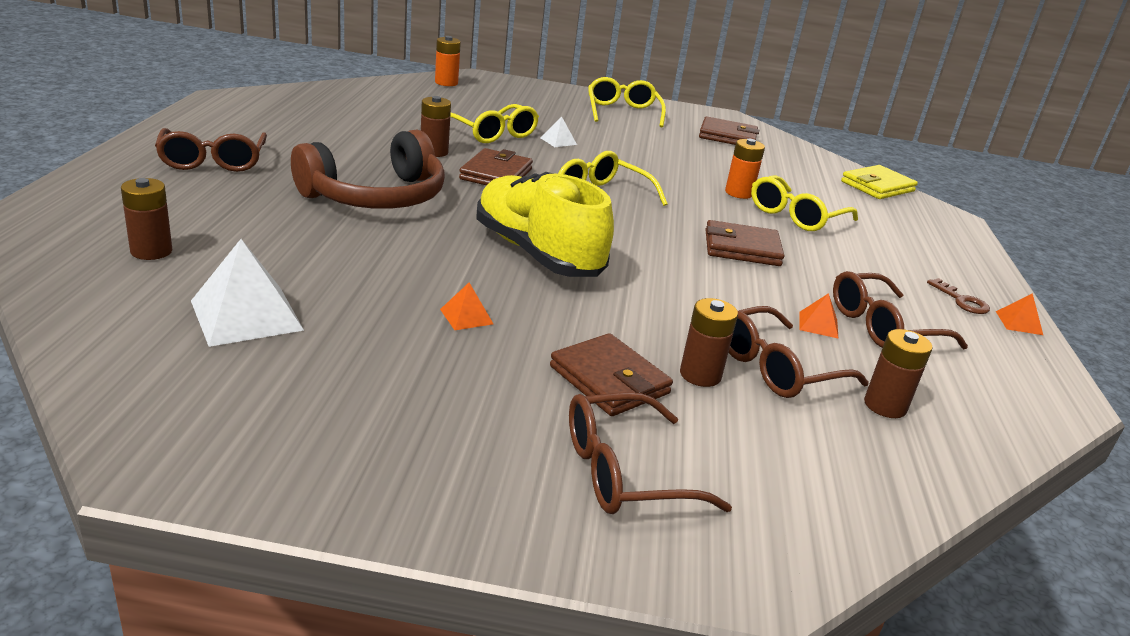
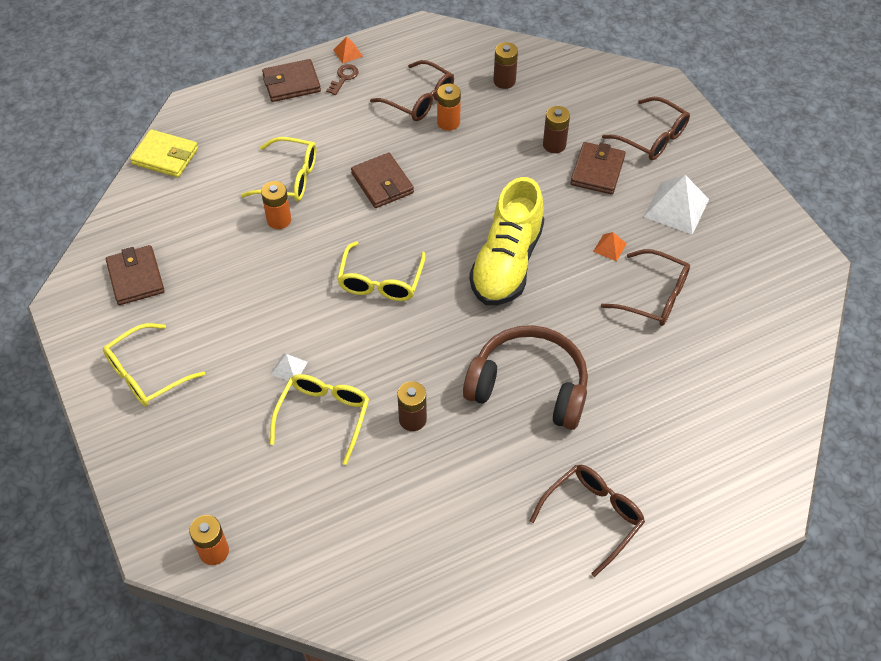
camera: 120 degrees left, 25 degrees up
(151, 251) = (719, 416): brown battery -> none
(246, 315) = (713, 323): white pyramid -> white pyramid (676, 208)
(496, 174) = (410, 357): brown wallet -> brown wallet (291, 83)
(776, 368) = (515, 123): brown glasses -> brown glasses (654, 296)
(818, 325) = (448, 122): orange pyramid -> orange battery

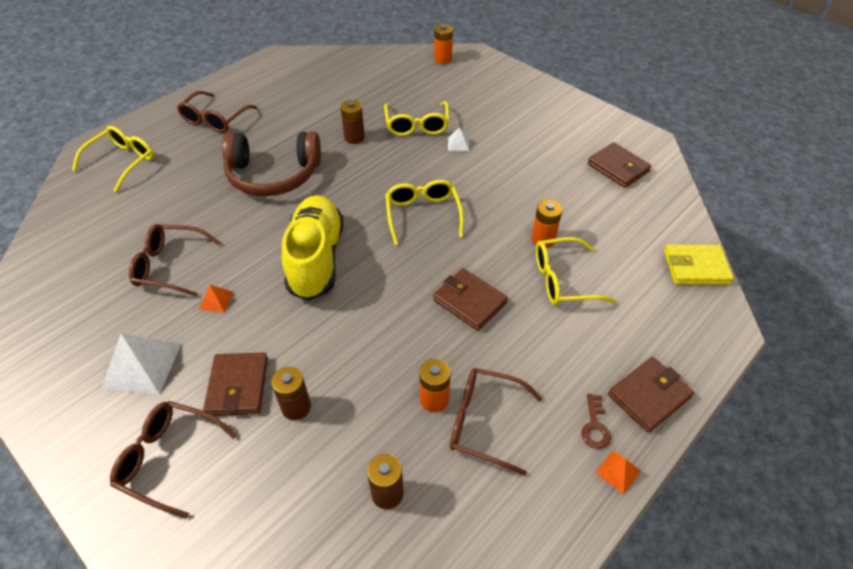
camera: 160 degrees right, 5 degrees down
(146, 374) = (553, 118): yellow glasses -> yellow glasses (122, 162)

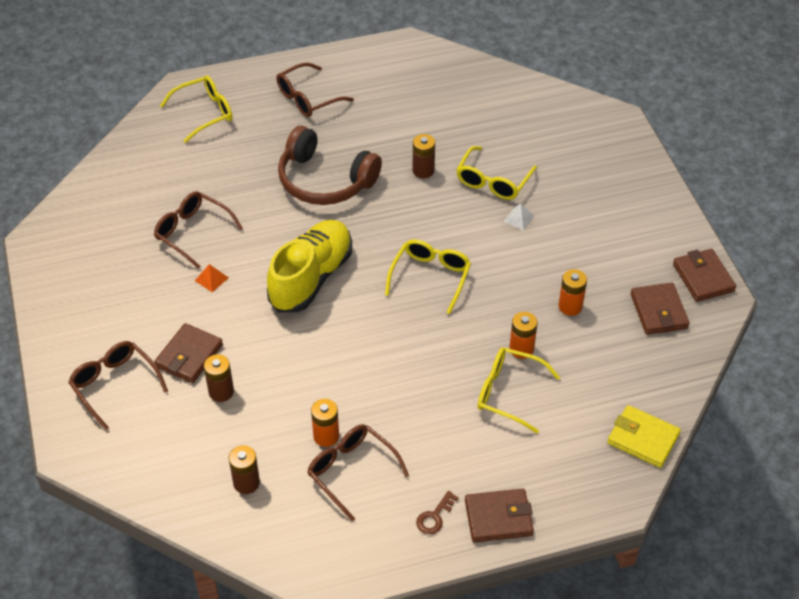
camera: 30 degrees right, 0 degrees up
(142, 365) = (131, 307): white pyramid -> none
(442, 59) = (578, 112): orange battery -> orange battery (570, 306)
(469, 301) = (412, 373): brown wallet -> brown wallet (703, 278)
(618, 472) = (424, 555): orange pyramid -> none

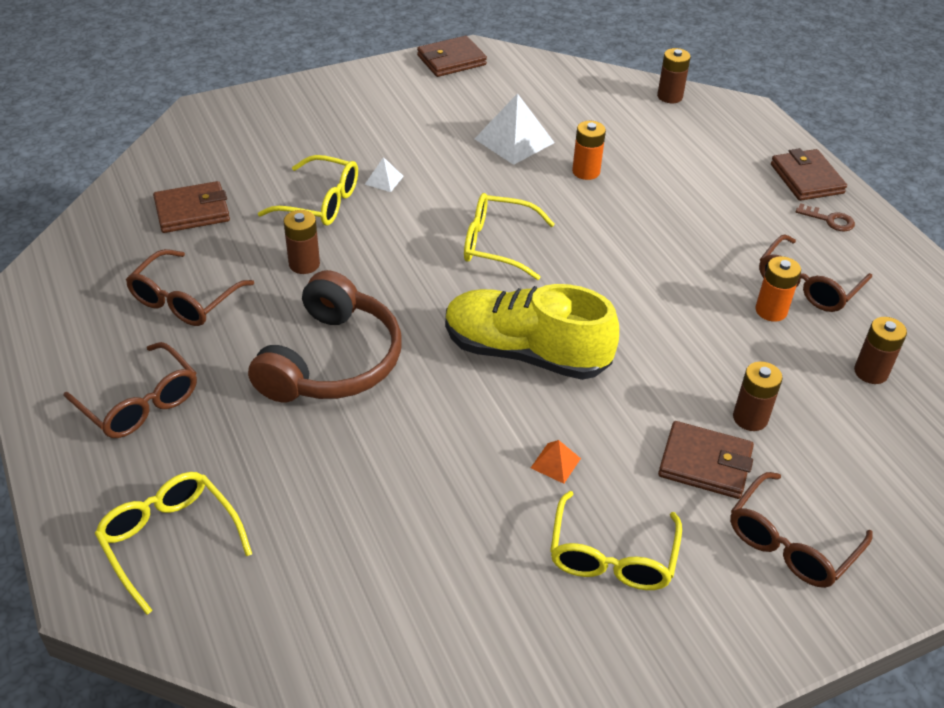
camera: 100 degrees left, 5 degrees down
(192, 232) = (464, 504): brown glasses -> brown glasses (184, 300)
(508, 393) = (649, 178): yellow glasses -> yellow glasses (612, 556)
(570, 306) = (514, 140): orange battery -> white pyramid
(643, 439) = (669, 96): yellow wallet -> brown battery
(658, 311) = (505, 86): brown wallet -> brown wallet (192, 211)

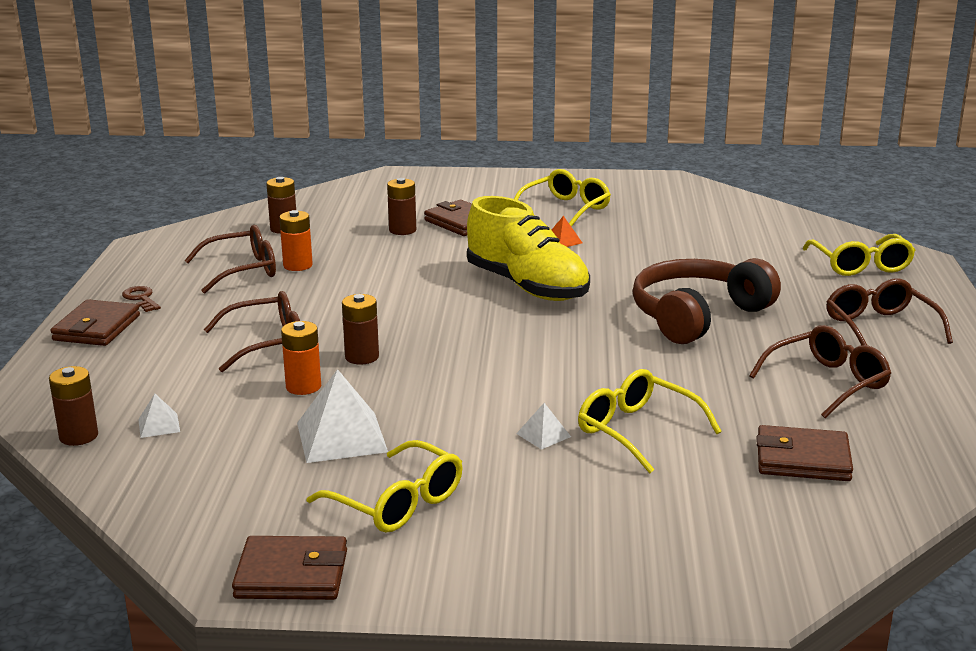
camera: 150 degrees left, 20 degrees down
(304, 264) = (687, 382): brown battery -> brown battery (362, 357)
(497, 244) = (475, 352): yellow glasses -> yellow glasses (397, 503)
(635, 116) = (159, 425): none -> white pyramid
(790, 543) = (453, 193): brown glasses -> brown glasses (267, 343)

